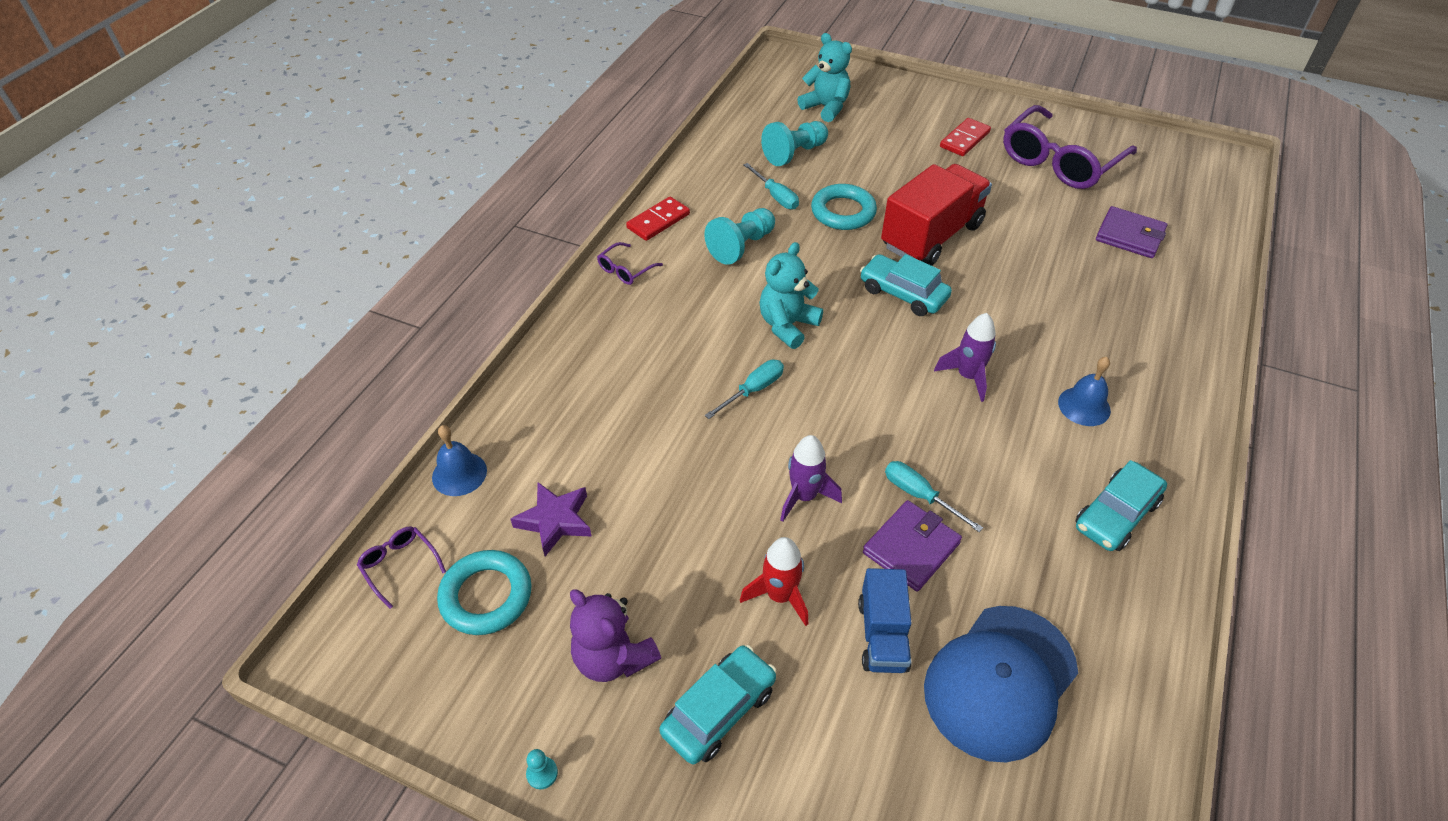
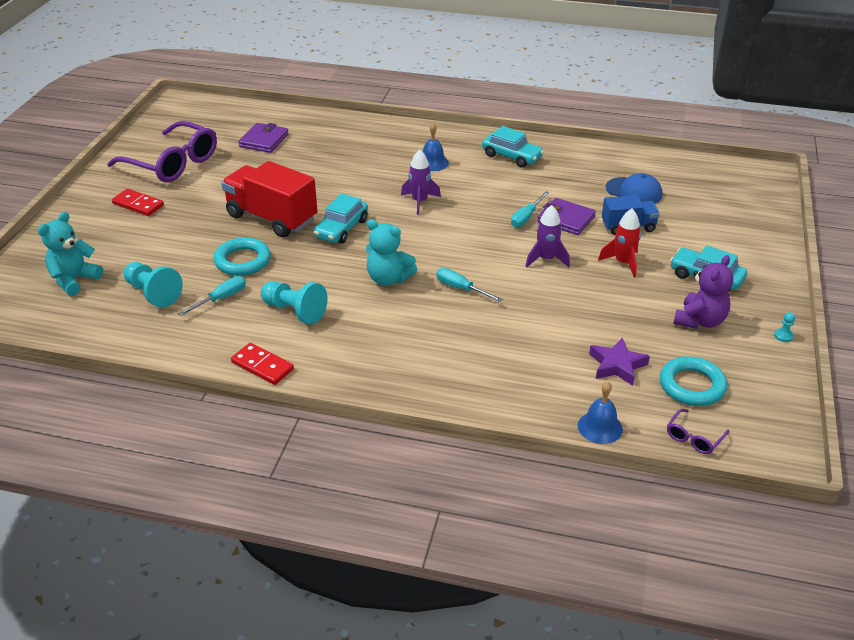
camera: 100 degrees left, 10 degrees down
(625, 270) = (337, 376): purple glasses -> none
(1000, 681) = (634, 191): blue cap -> blue cap, size x0.63

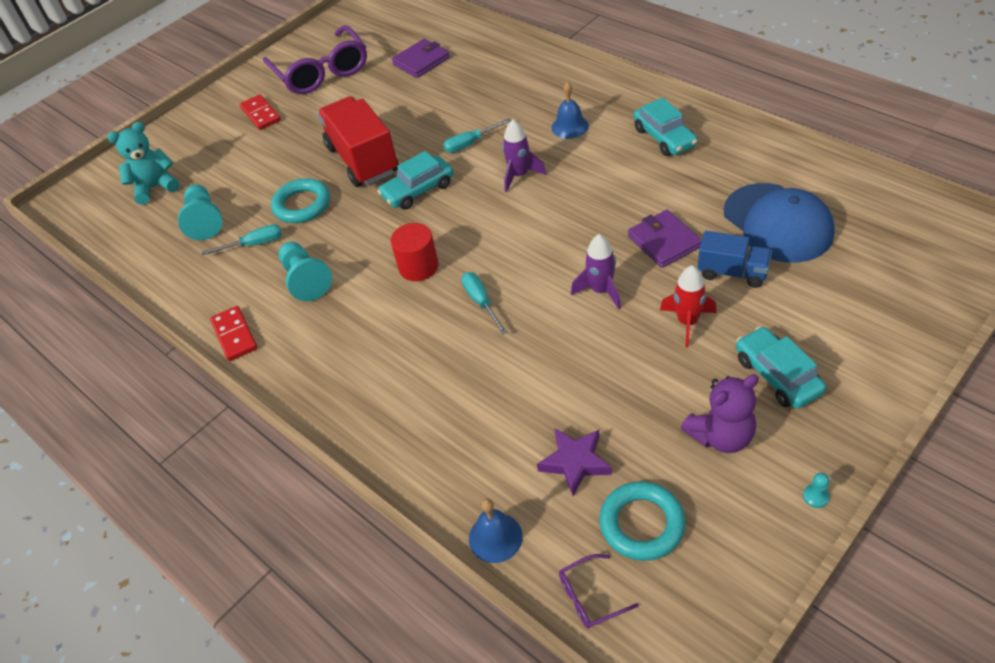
camera: 35 degrees right, 10 degrees up
(388, 279) = (418, 267): turquoise teddy bear -> red cylinder
(526, 217) = (620, 226): turquoise screwdriver -> turquoise screwdriver (470, 143)
(634, 191) = (777, 223): blue cap -> blue cap, size x1.58

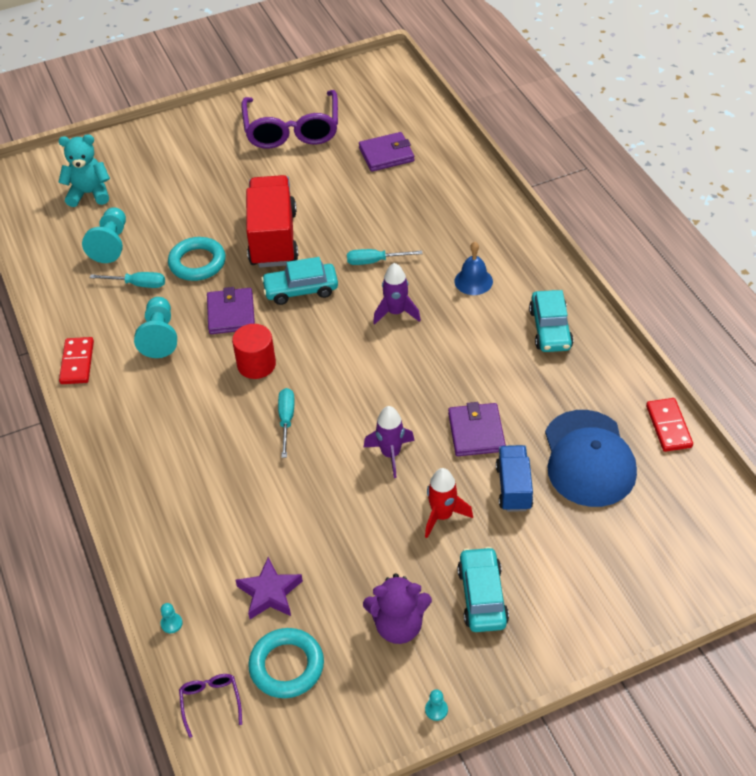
camera: 20 degrees right, 0 degrees up
(261, 114) = (215, 154): red domino -> red domino (668, 426)
(364, 234) = (231, 313): none -> purple wallet
(495, 537) = (171, 623): blue bell -> turquoise pawn
(590, 597) = (210, 702): purple glasses -> purple glasses turned 75 degrees clockwise
(732, 272) = (513, 487): blue truck -> blue truck turned 135 degrees counterclockwise

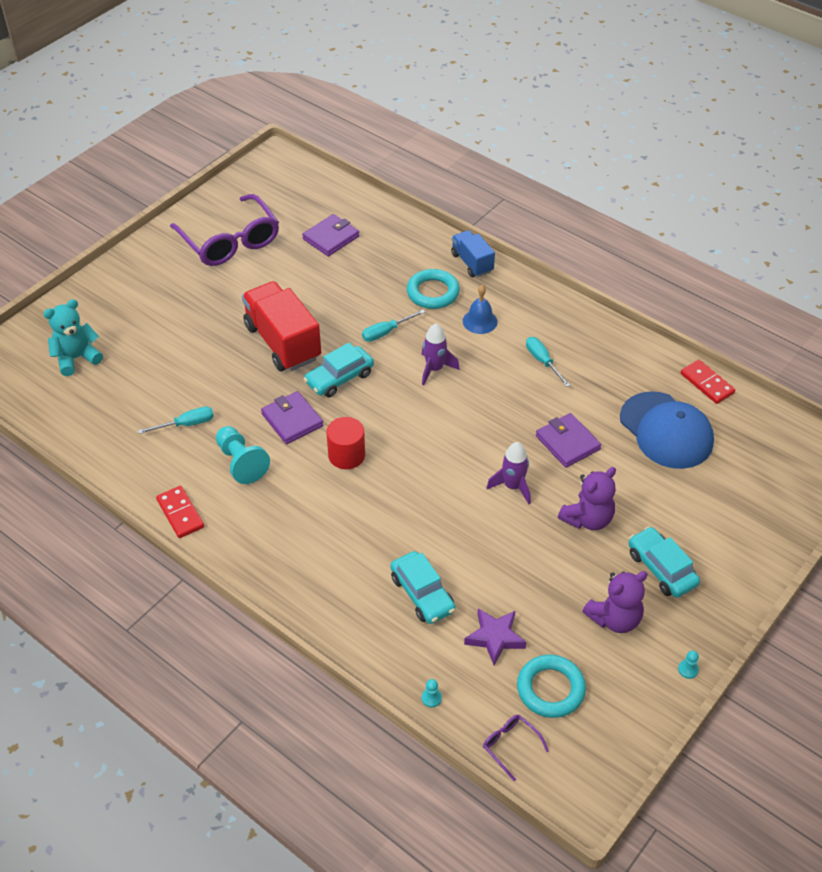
camera: 30 degrees left, 0 degrees up
(111, 244) = (133, 397): turquoise pawn -> none
(197, 263) = (228, 386): turquoise ring -> turquoise ring (433, 292)
(286, 420) = (406, 492): turquoise screwdriver -> turquoise screwdriver (542, 361)
(442, 516) = (587, 519): red rocket -> purple teddy bear
(513, 487) = (626, 475): blue truck -> blue truck (472, 263)
(550, 329) = (567, 339): turquoise car -> turquoise car (422, 594)

